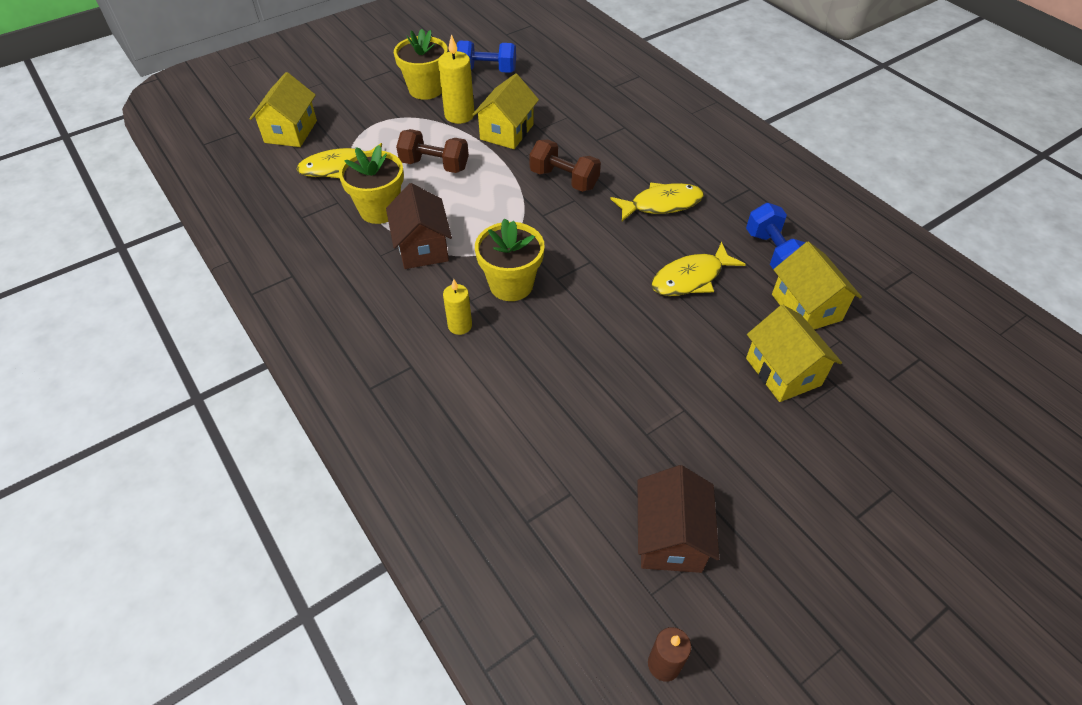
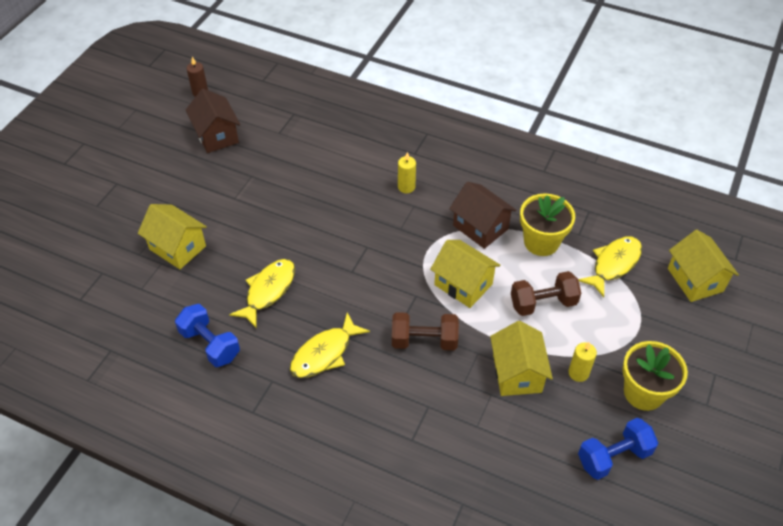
camera: 150 degrees right, 0 degrees up
(459, 115) = (578, 373): yellow candle -> yellow candle, size x0.62
(511, 285) = (395, 228): yellow flower pot -> none
(806, 307) = (171, 305): yellow house -> yellow house (463, 284)

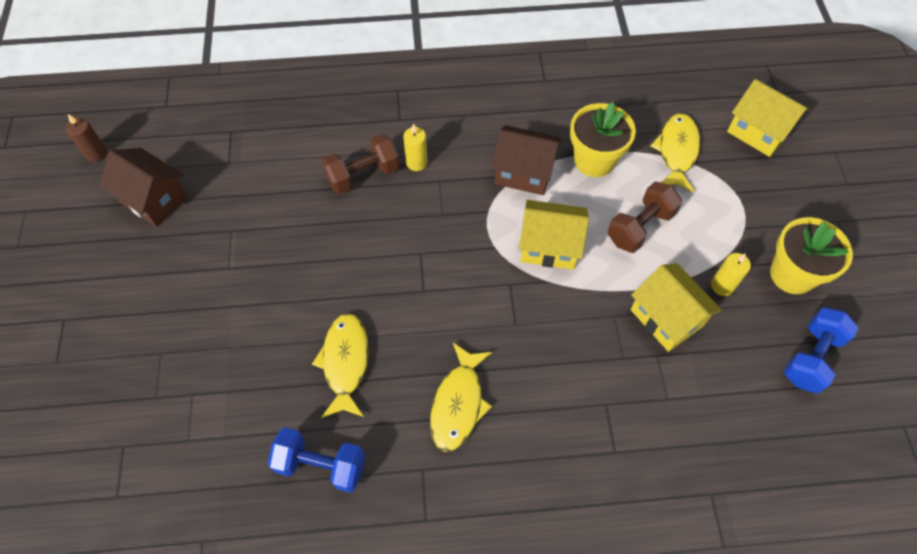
camera: 30 degrees left, 10 degrees up
(177, 247) = (199, 364): yellow house -> none
(424, 341) = (552, 331): brown dumbbell -> brown dumbbell (363, 175)

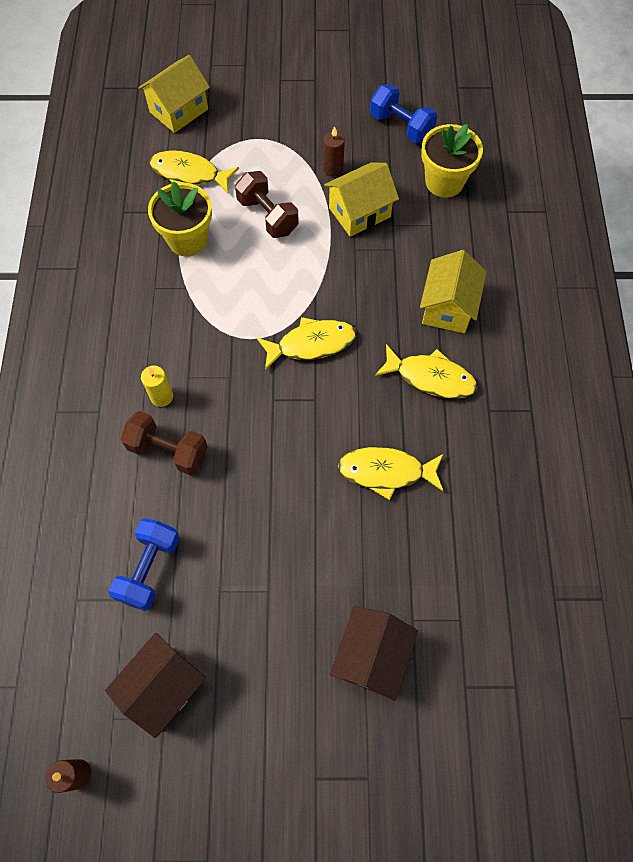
camera: 85 degrees left, 5 degrees up
(321, 465) = (485, 494): blue dumbbell -> blue dumbbell (149, 568)
(363, 175) = (168, 450): brown dumbbell -> brown dumbbell turned 45 degrees counterclockwise
(486, 282) = (311, 344): none -> yellow fish
(524, 173) = (192, 300): brown house -> brown house (371, 656)
(549, 246) = (279, 289): yellow house -> yellow house (448, 307)
(722, 286) = (333, 169): yellow candle -> brown candle
(792, 274) = (327, 121): yellow flower pot -> yellow flower pot (444, 182)

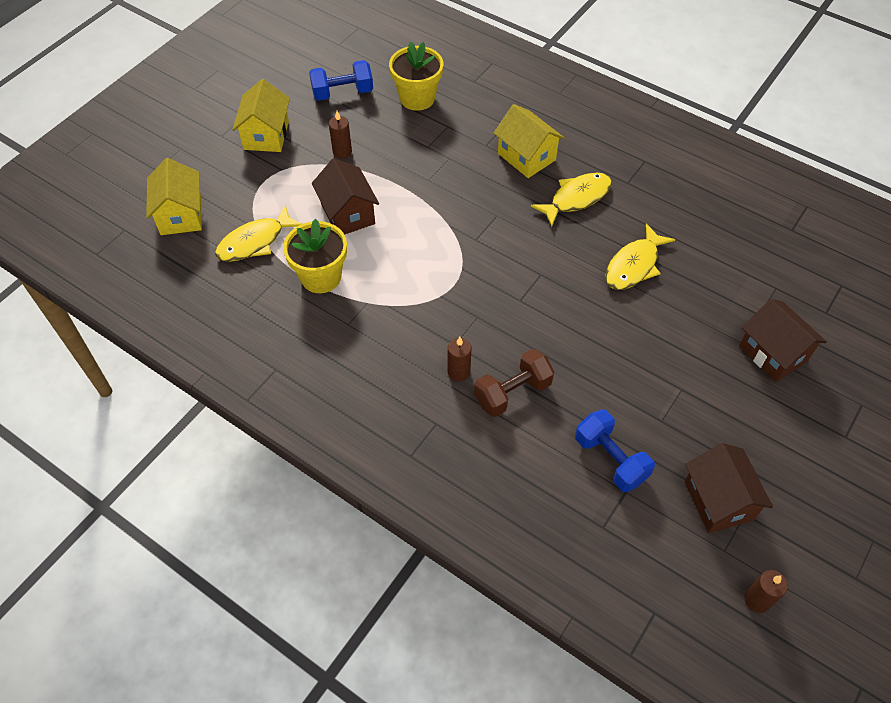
camera: 55 degrees left, 10 degrees down
(162, 396) = (458, 372): yellow candle -> brown candle
(268, 216) = (348, 214): brown dumbbell -> brown house
(311, 344) = (491, 250): yellow fish -> none
(359, 212) = (398, 159): yellow house -> yellow house (266, 135)

